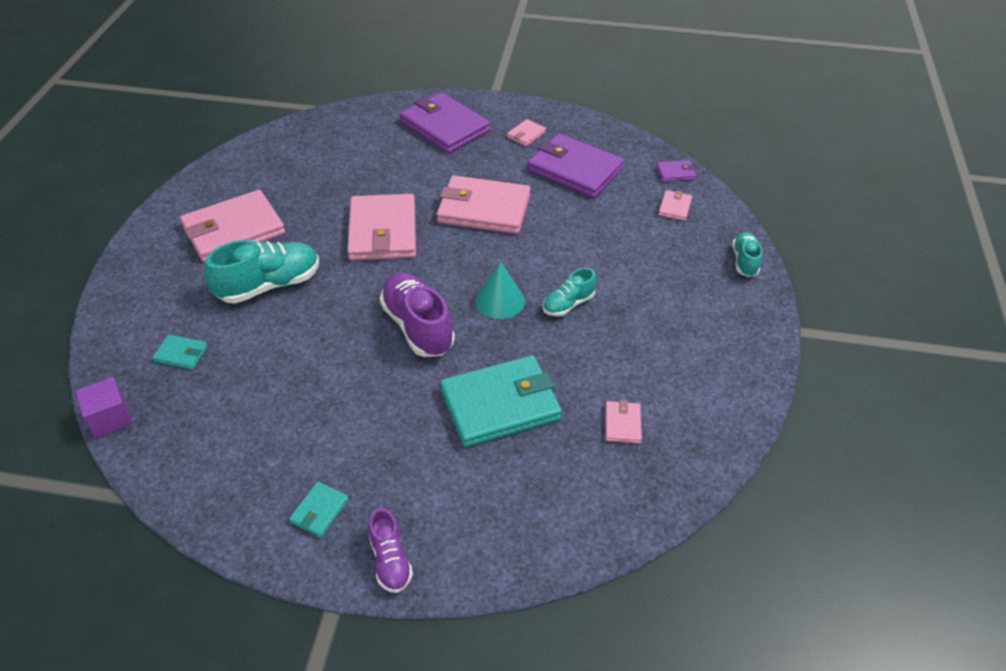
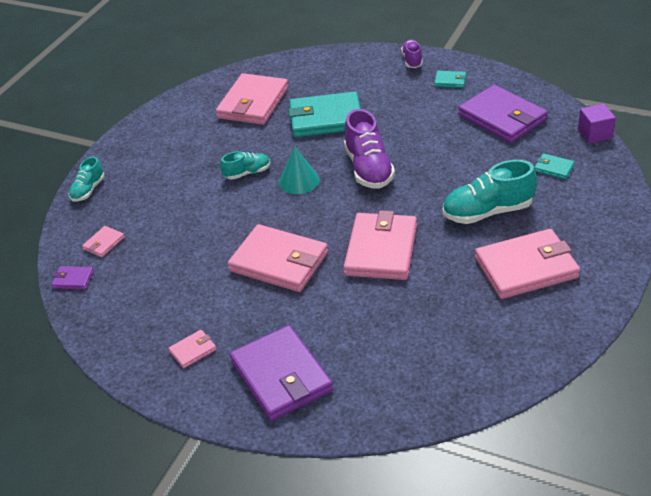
camera: 160 degrees left, 5 degrees down
(319, 511) = (450, 81): turquoise wallet -> turquoise wallet turned 60 degrees clockwise
(574, 170) = (168, 296): purple wallet -> purple wallet (502, 118)
(622, 424) = (253, 103): pink wallet -> pink wallet, size x2.28

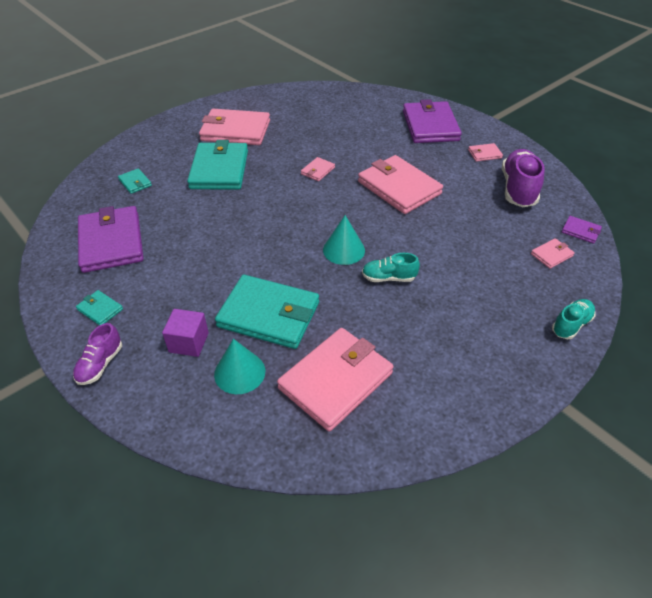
camera: 160 degrees left, 5 degrees up
(319, 86) = (239, 372): none -> turquoise cone
(369, 169) = (274, 237): purple shoe -> purple shoe (518, 189)
(381, 250) = (317, 171): pink wallet -> pink wallet, size x0.44
(487, 212) = (219, 169): turquoise shoe -> turquoise wallet
(595, 134) = (67, 197): purple cube -> purple cube (189, 342)

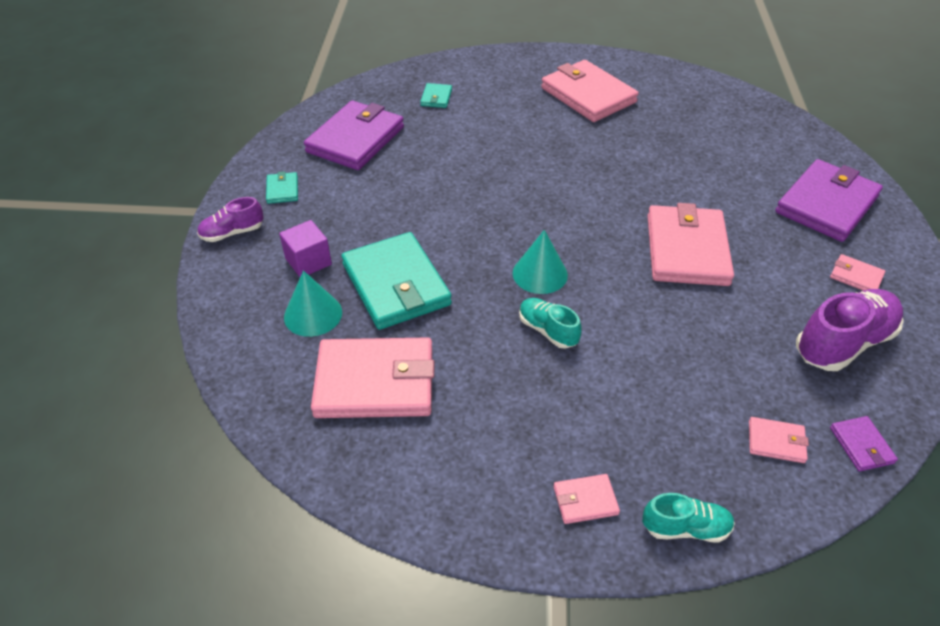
camera: 45 degrees right, 0 degrees up
(219, 169) = (523, 125): turquoise wallet -> none
(317, 171) = (619, 180): pink wallet -> pink wallet (585, 500)

